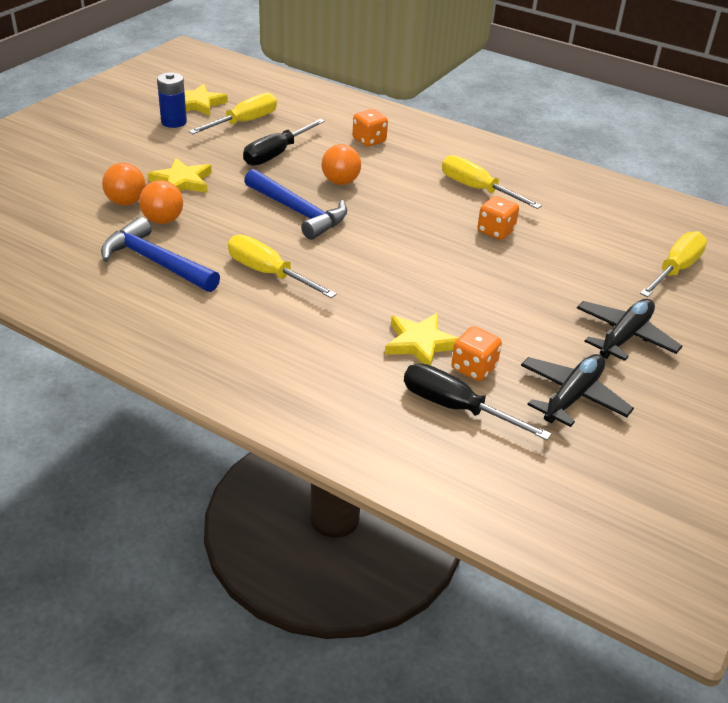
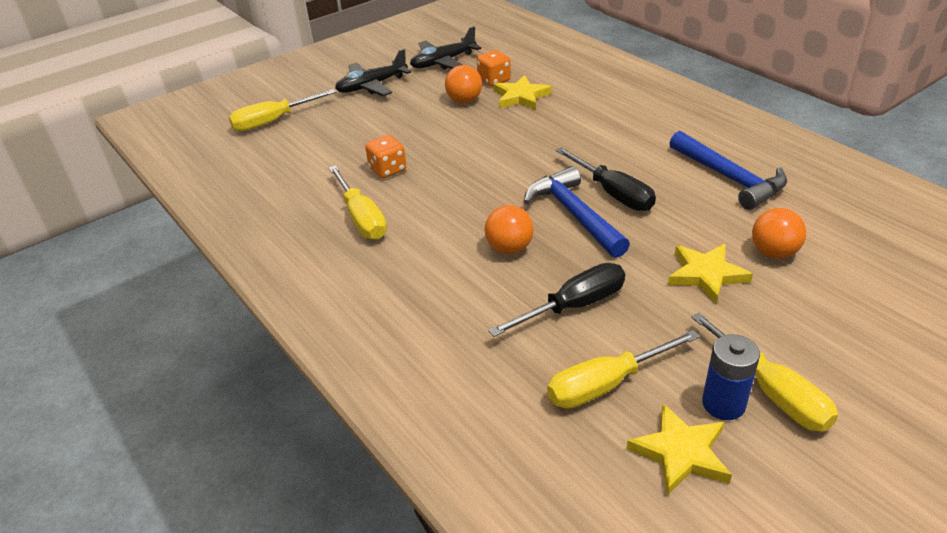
camera: 155 degrees left, 0 degrees up
(163, 220) = (726, 223): orange ball -> orange ball (464, 101)
(268, 273) = (622, 156): yellow screwdriver -> yellow screwdriver (772, 392)
(369, 140) = (435, 314): orange dice -> none
(455, 408) = (521, 64): black screwdriver -> black screwdriver (613, 193)

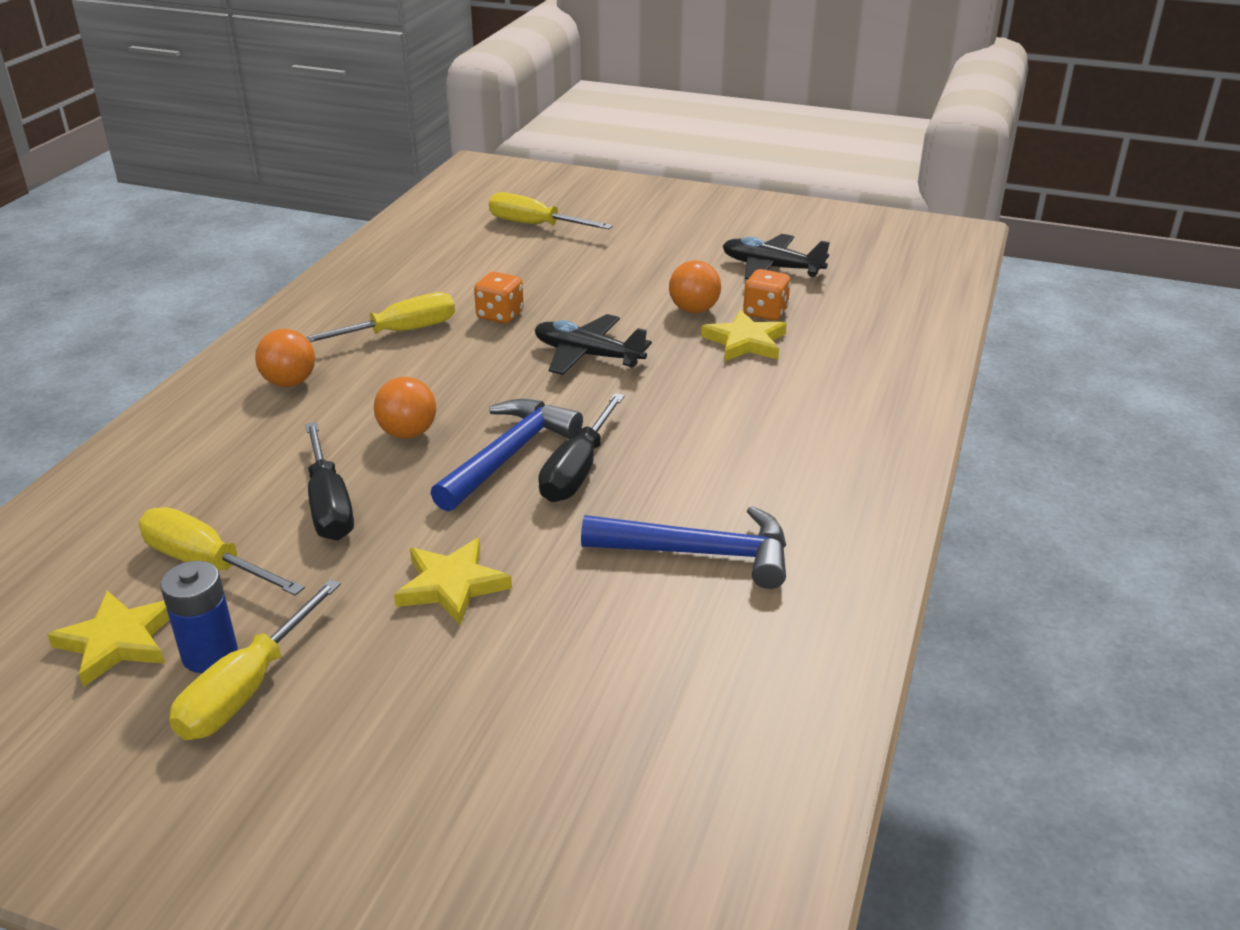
camera: 55 degrees right, 5 degrees down
(361, 218) = (399, 332): yellow screwdriver -> yellow screwdriver turned 150 degrees counterclockwise
(372, 86) = (665, 247): black plane -> black plane (588, 355)
(574, 306) = (329, 505): black screwdriver -> black screwdriver turned 45 degrees clockwise
(729, 178) = (699, 553): blue hammer -> blue hammer turned 105 degrees counterclockwise
(773, 252) = (542, 631): orange ball -> orange ball (289, 382)

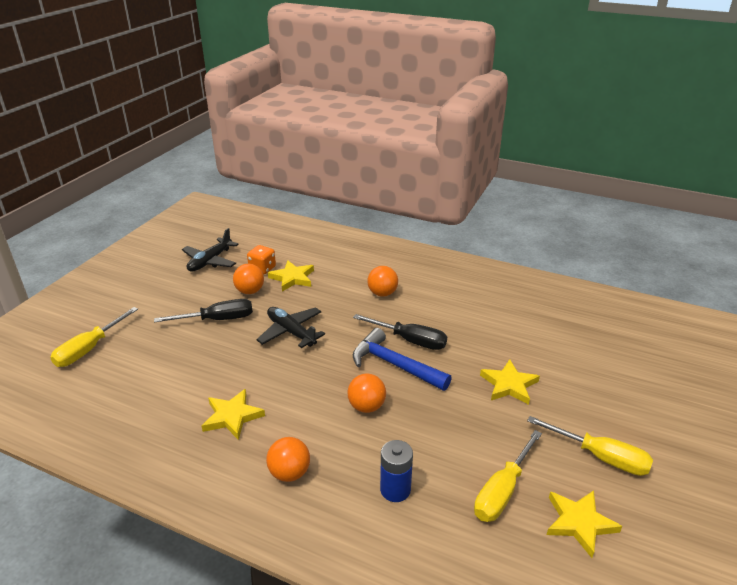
camera: 85 degrees left, 0 degrees up
(210, 654) = (580, 476): blue battery -> blue battery (395, 489)
(329, 505) = (442, 438): black screwdriver -> black screwdriver (218, 319)
(399, 332) = (232, 416): yellow screwdriver -> yellow star
(500, 315) = (226, 367): orange dice -> none
(588, 355) = (291, 332): black plane -> black plane turned 105 degrees clockwise
(699, 553) = (476, 308): blue hammer -> none
(723, 435) = (382, 293): none -> orange ball

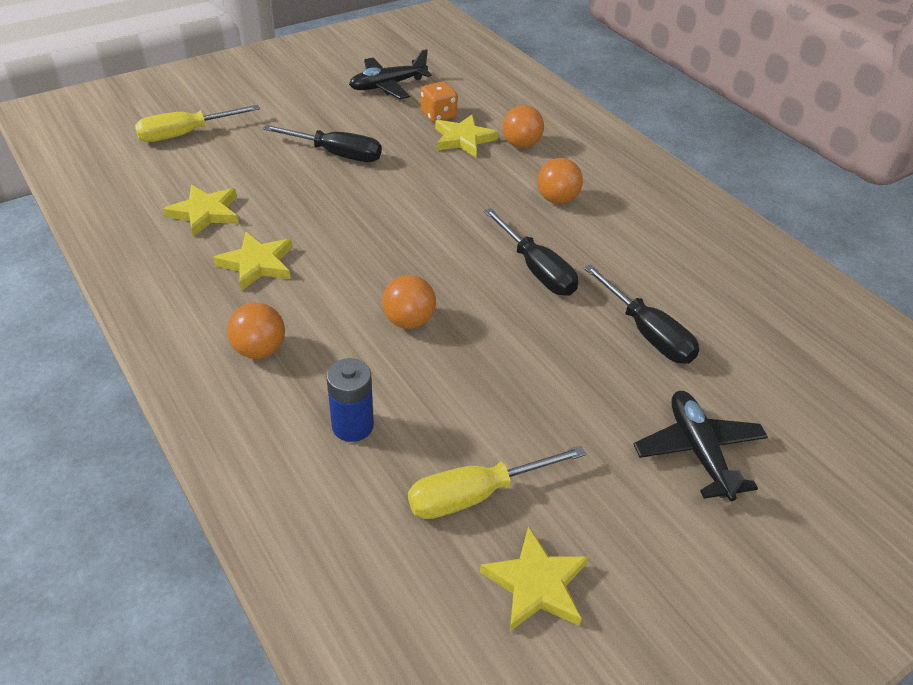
camera: 30 degrees right, 10 degrees up
(250, 291) = (400, 136): orange ball -> orange ball (521, 145)
(291, 332) = (403, 201): black plane -> black plane (698, 451)
(395, 365) = (488, 290): blue hammer -> none
(501, 350) = (647, 333): none -> black screwdriver
(509, 385) = (613, 379): yellow star -> yellow star (205, 213)
(600, 457) = (650, 526): yellow screwdriver -> none

